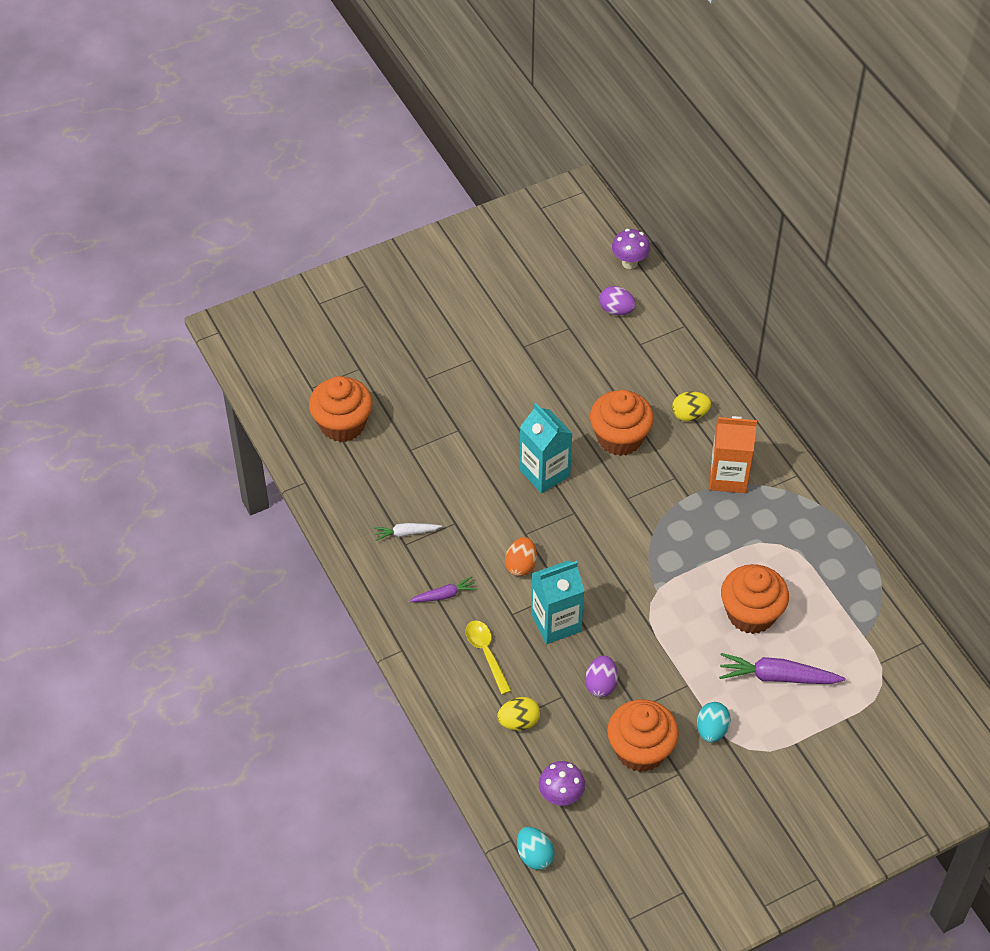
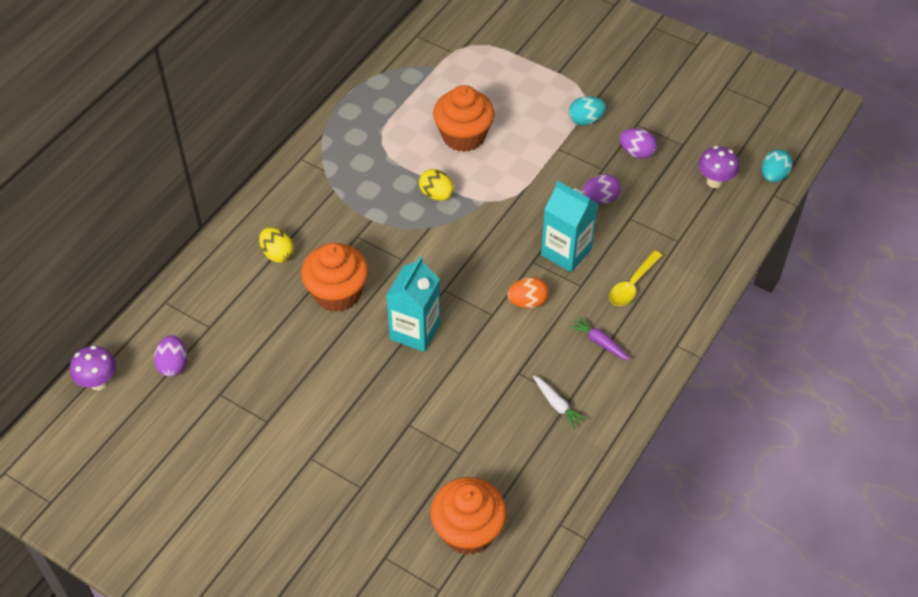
camera: 120 degrees left, 0 degrees up
(518, 722) = (675, 235): yellow egg -> yellow egg (436, 195)
(640, 750) = (636, 153): orange cupcake -> purple egg
(728, 477) = (332, 201): orange carton -> none
(777, 677) = (509, 101): purple carrot -> none

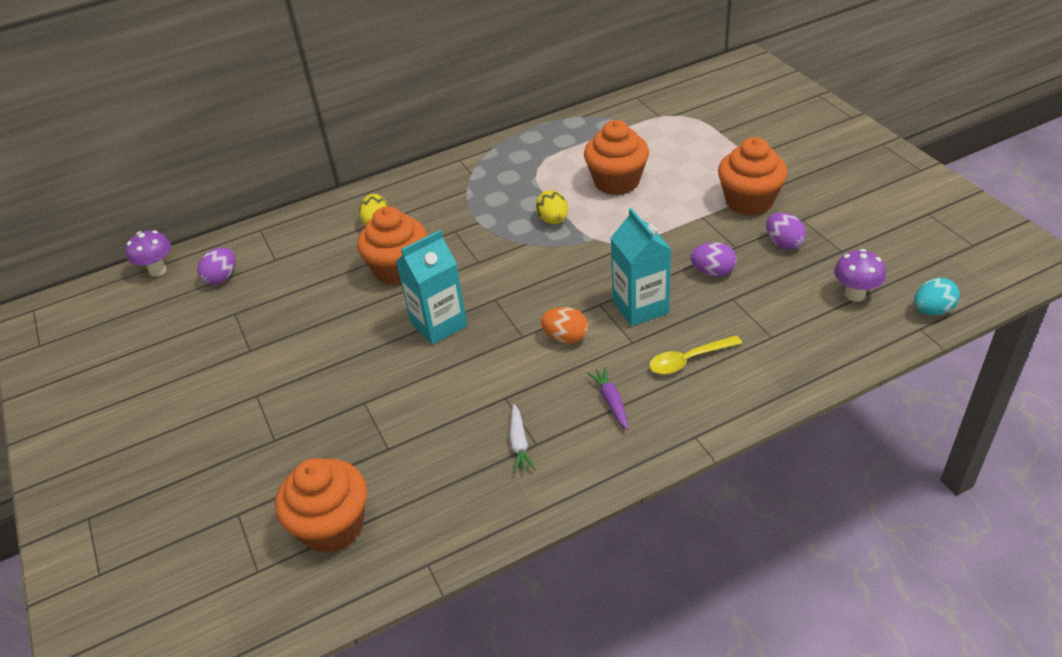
camera: 35 degrees right, 10 degrees down
(585, 120) = (749, 201): turquoise egg -> orange cupcake

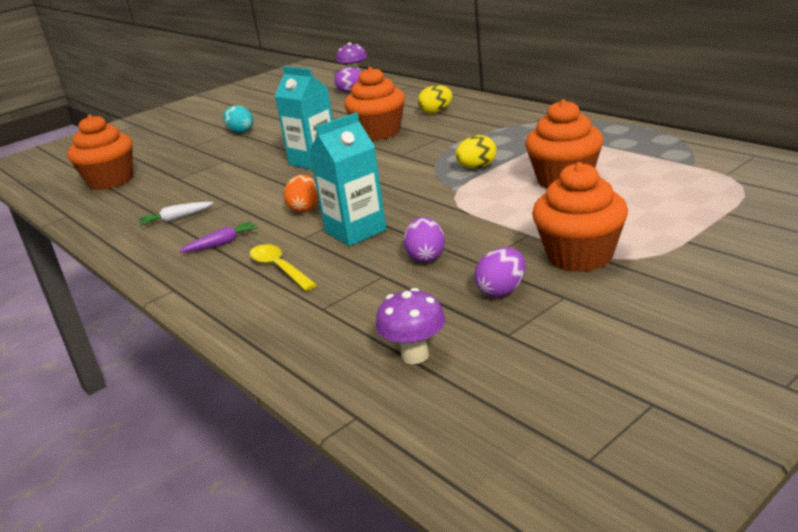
camera: 75 degrees right, 15 degrees down
(932, 310) = (399, 425): turquoise egg -> turquoise egg (240, 131)

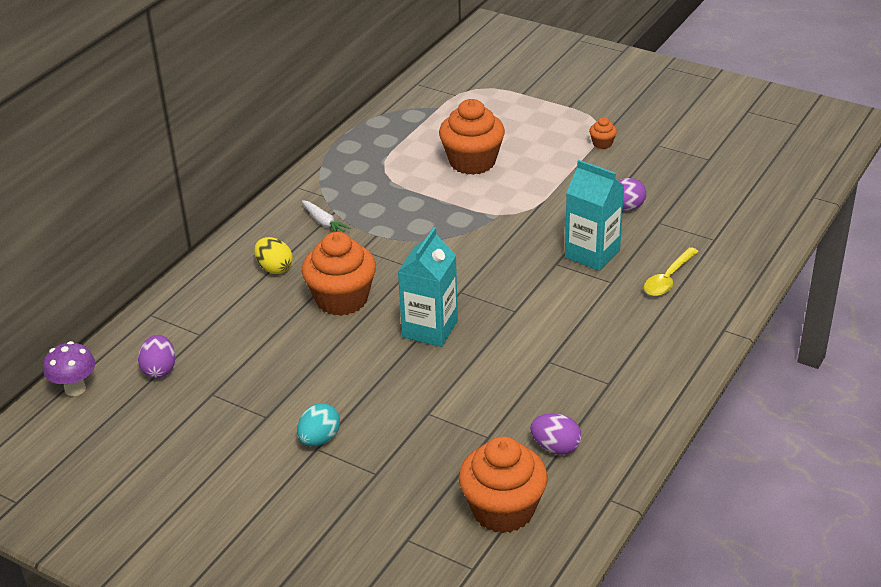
camera: 110 degrees left, 10 degrees up
(176, 218) = (595, 388): white carrot -> white carrot (324, 222)
(222, 243) = (638, 330): purple carrot -> none
(304, 208) = (553, 298): orange egg -> none
(415, 355) = (747, 188): purple mushroom -> none
(477, 167) = (446, 211): yellow egg -> none
(502, 291) = (660, 168): purple egg -> purple egg (555, 447)
(579, 256) = (602, 143): orange cupcake -> orange cupcake, size x0.43

